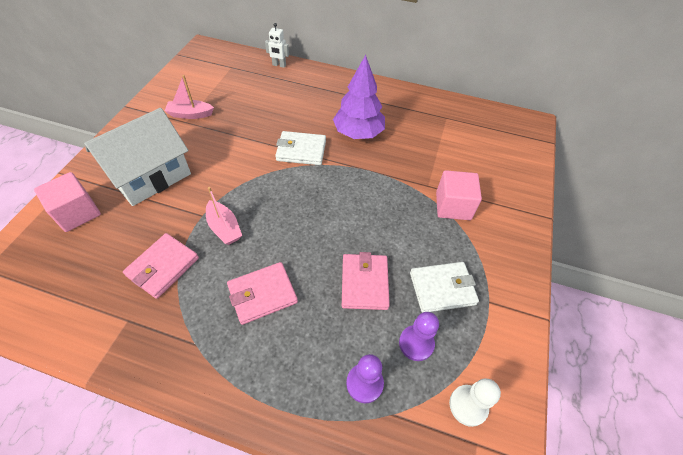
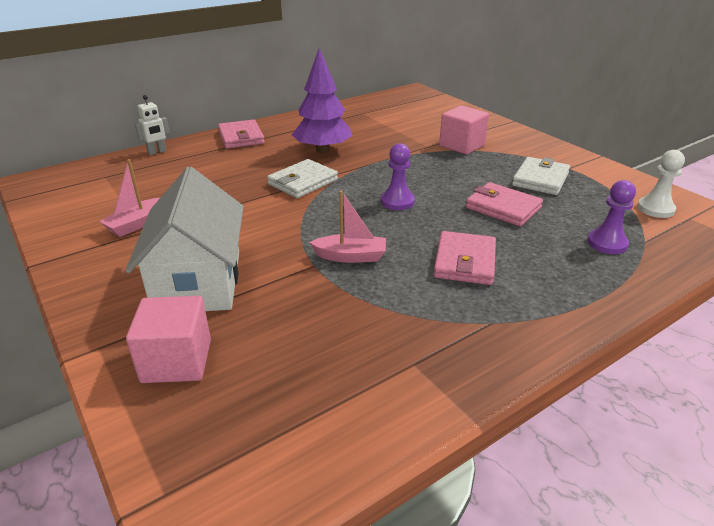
camera: 50 degrees left, 20 degrees down
(163, 267) = (359, 314): pink wallet -> pink wallet (241, 137)
(416, 343) = (584, 208): purple pawn -> purple pawn (397, 201)

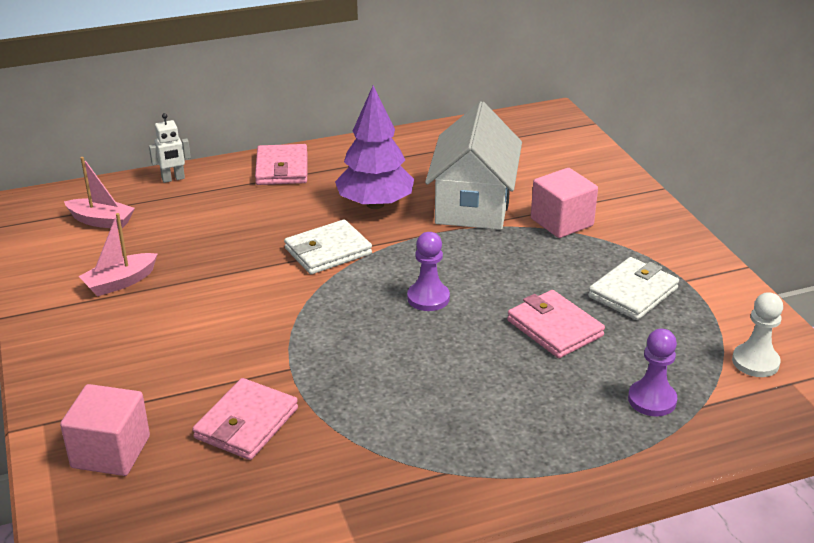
camera: 15 degrees right, 0 degrees up
(198, 281) = (161, 367): white house -> white house (473, 204)
(351, 256) = (335, 364): pink boat -> pink boat (101, 221)
(465, 262) = (462, 394): pink wallet -> pink wallet (246, 423)

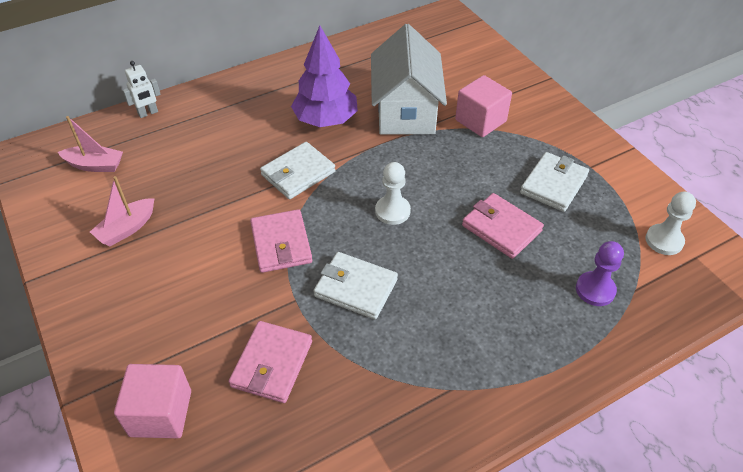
camera: 10 degrees left, 15 degrees up
(282, 169) = (239, 92): pink wallet -> pink wallet (281, 244)
(363, 365) = (356, 288): none -> white wallet
(428, 298) = (392, 211): purple pawn -> white pawn

